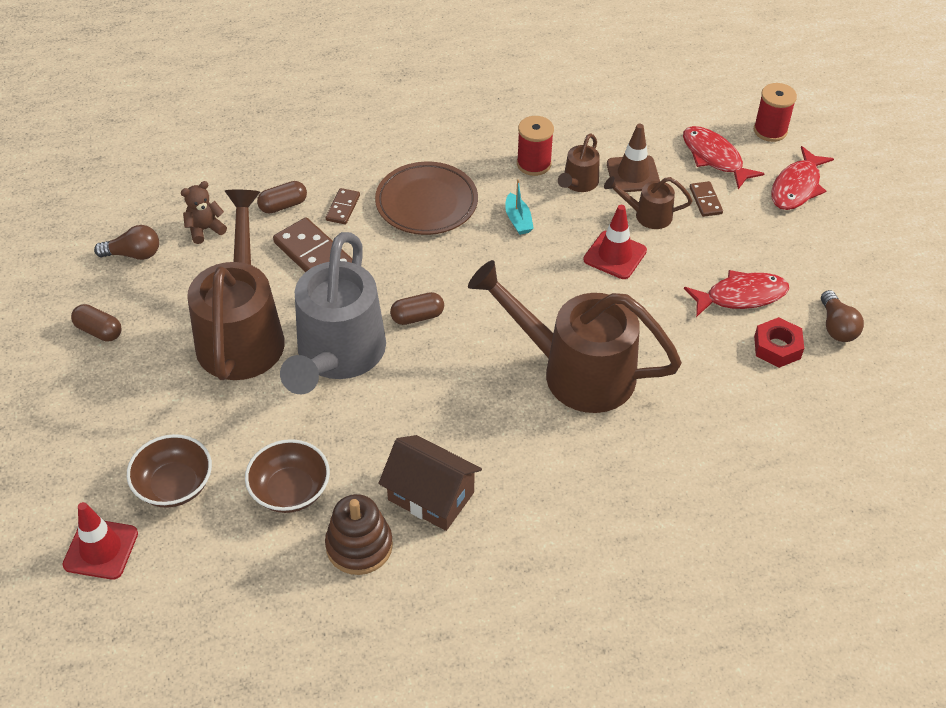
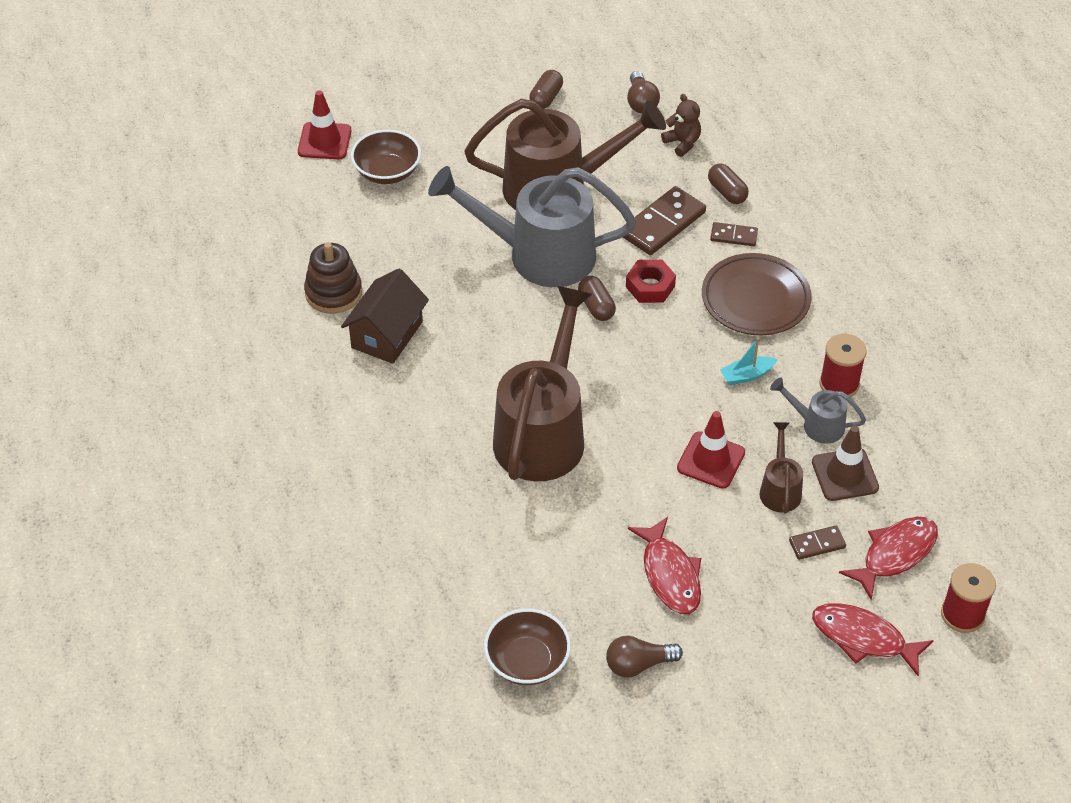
camera: 85 degrees right, 0 degrees up
(290, 490) = (387, 243): brown bowl -> brown bowl (527, 661)
(578, 183) = (817, 425): brown watering can -> grey watering can
(777, 347) = (599, 605): red nut -> red nut (650, 286)

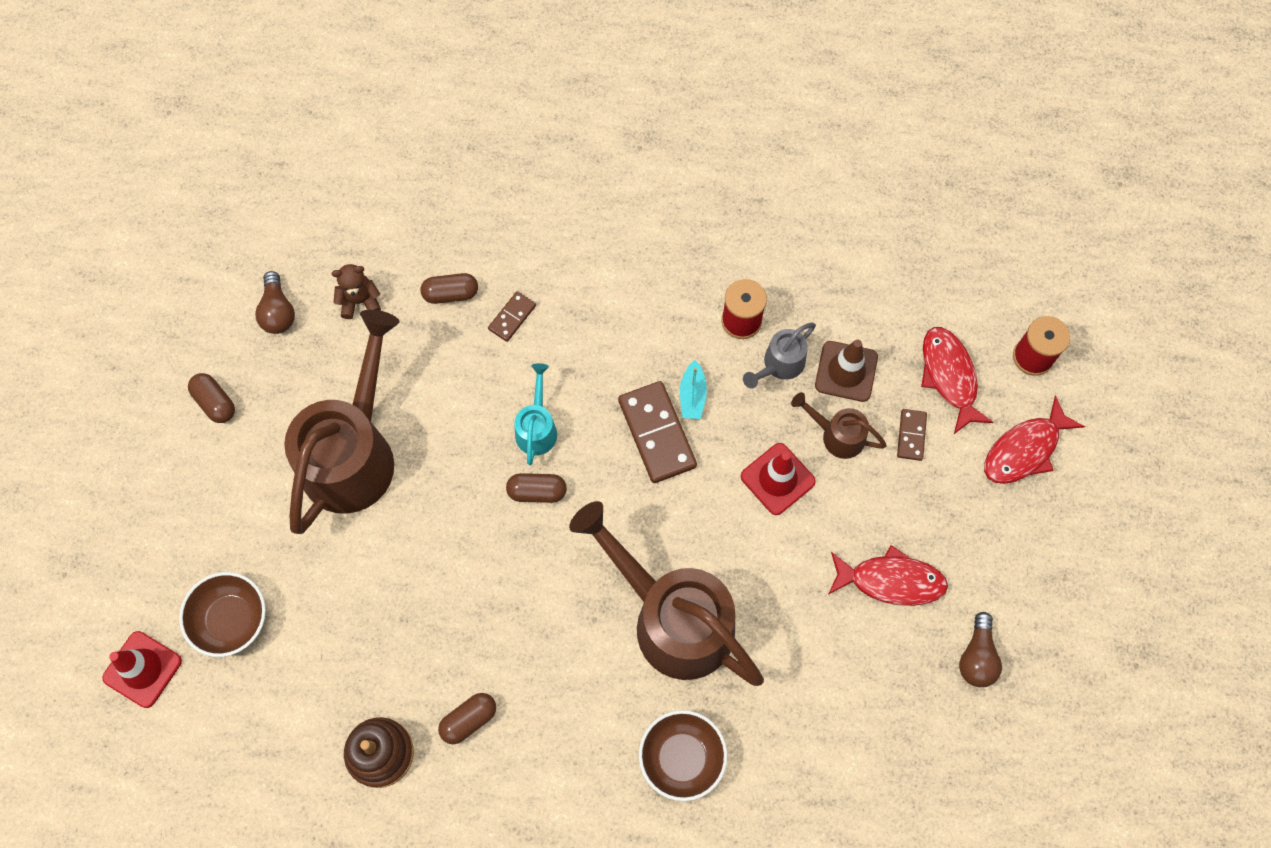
camera: 65 degrees left, 20 degrees up
(387, 335) = (469, 720): brown house -> brown capsule
(527, 661) = (934, 757): brown bowl -> brown bowl (682, 758)
(538, 255) = (438, 515): grey watering can -> none
(641, 102) = (278, 311): brown light bulb -> brown light bulb turned 60 degrees clockwise
(650, 286) = (537, 428): red nut -> turquoise watering can
(662, 224) = (460, 375): brown domino -> brown domino (656, 433)
(755, 299) = (603, 339): brown plate -> none

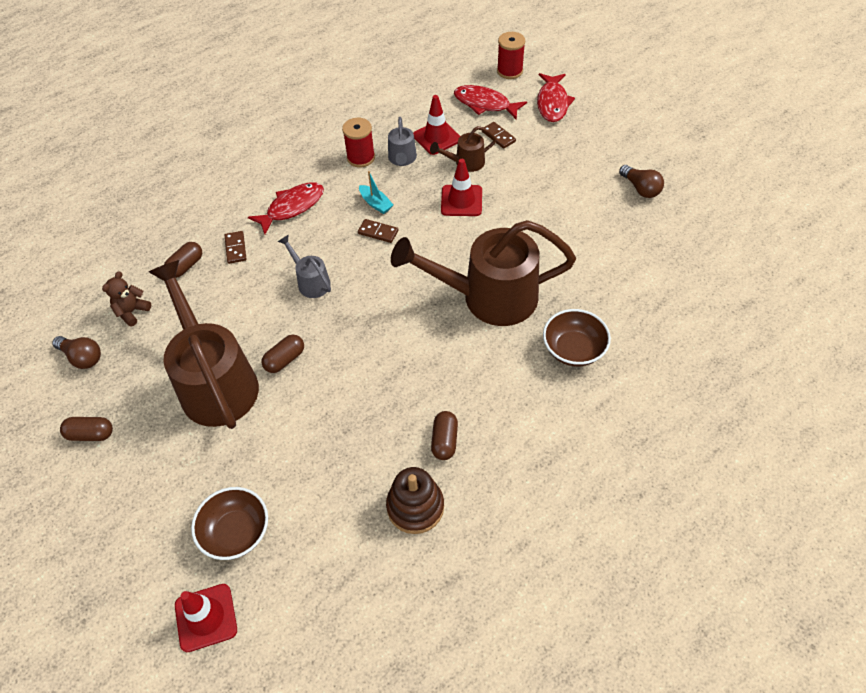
camera: 45 degrees left, 15 degrees down
(537, 428) = (311, 281): turquoise watering can -> grey watering can
(537, 492) = (347, 308): brown capsule -> brown capsule (285, 359)
(656, 433) = (378, 232): brown domino -> brown domino, size x0.53
(846, 371) = (436, 137): brown traffic cone -> red traffic cone
(890, 580) = (565, 194): red fish -> red fish (292, 207)

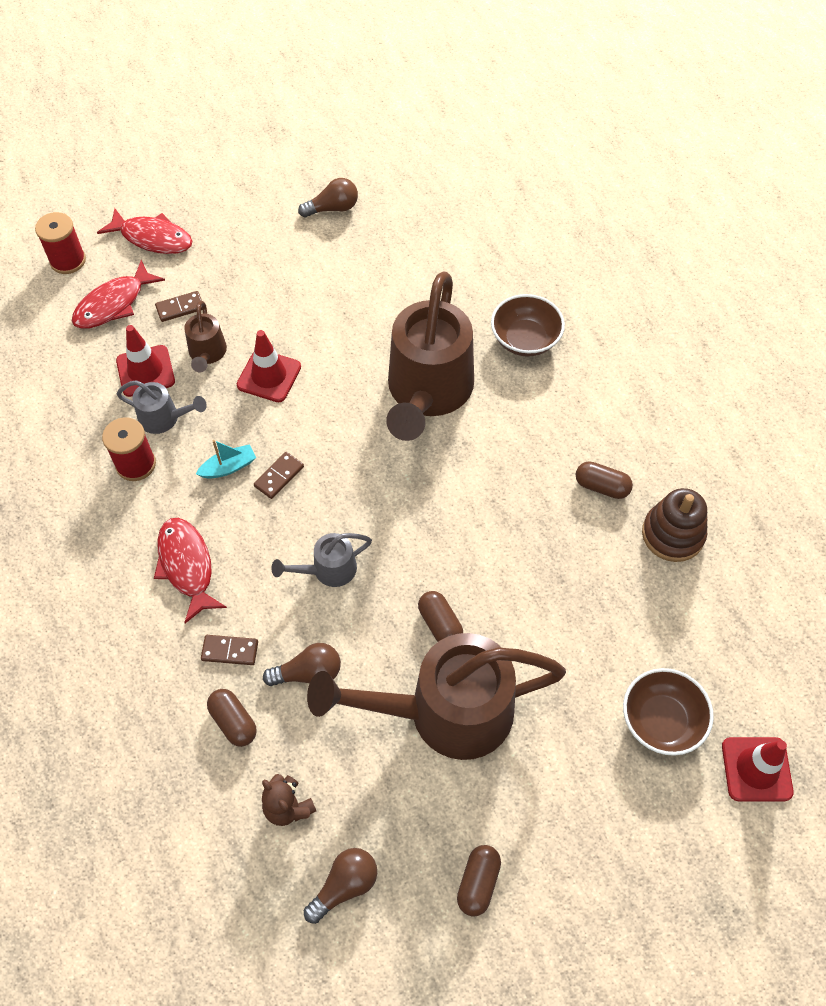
camera: 75 degrees left, 5 degrees up
(228, 294) = (308, 673): none -> brown light bulb

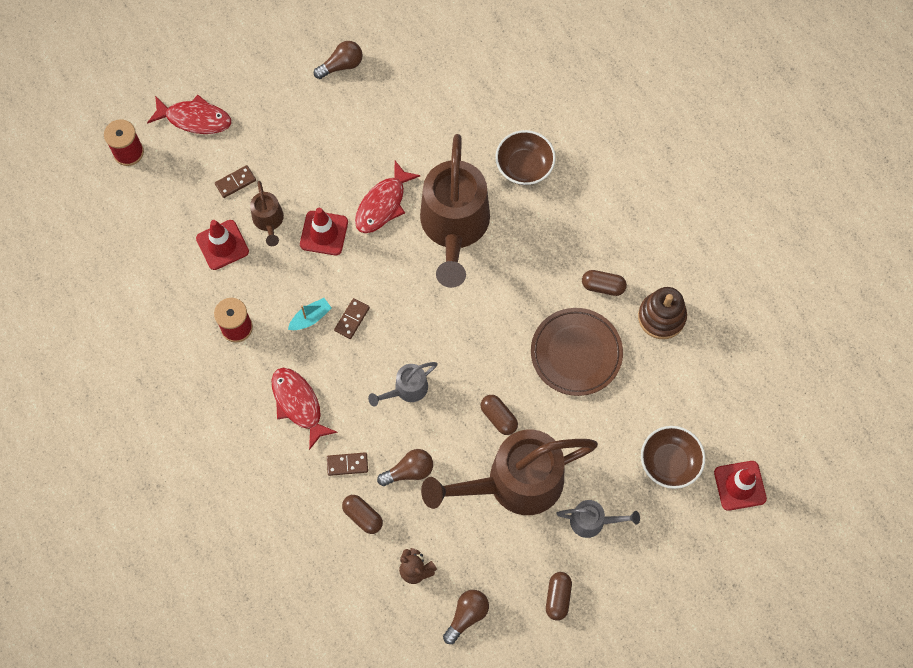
camera: 10 degrees left, 10 degrees up
(114, 304) = (179, 187): red fish -> red fish (383, 204)
(164, 418) = (249, 284): grey watering can -> grey watering can (593, 521)
(555, 561) = (576, 353): none -> brown plate

